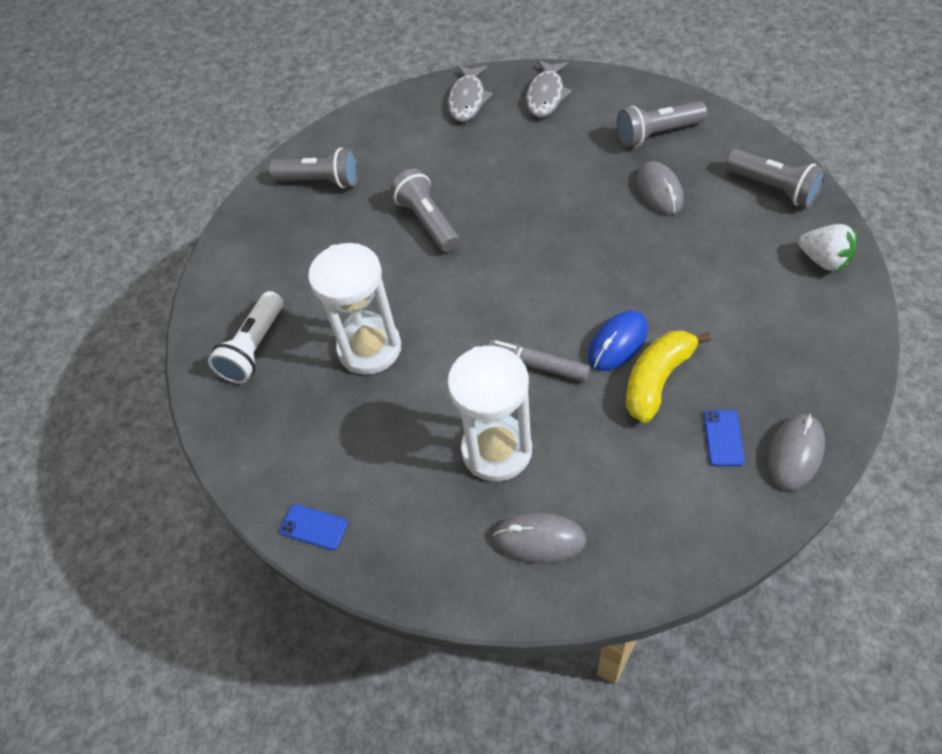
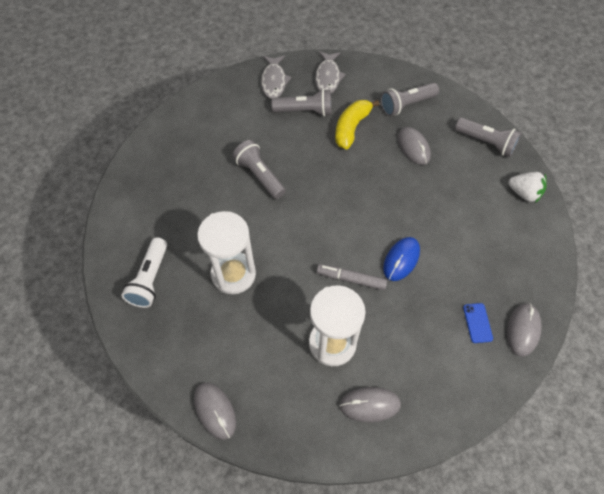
camera: 15 degrees left, 5 degrees up
(314, 527) = (215, 410): blue phone -> grey mouse
(321, 181) = (178, 147): grey flashlight -> grey flashlight (305, 111)
(657, 380) = (430, 285): yellow banana -> yellow banana (351, 128)

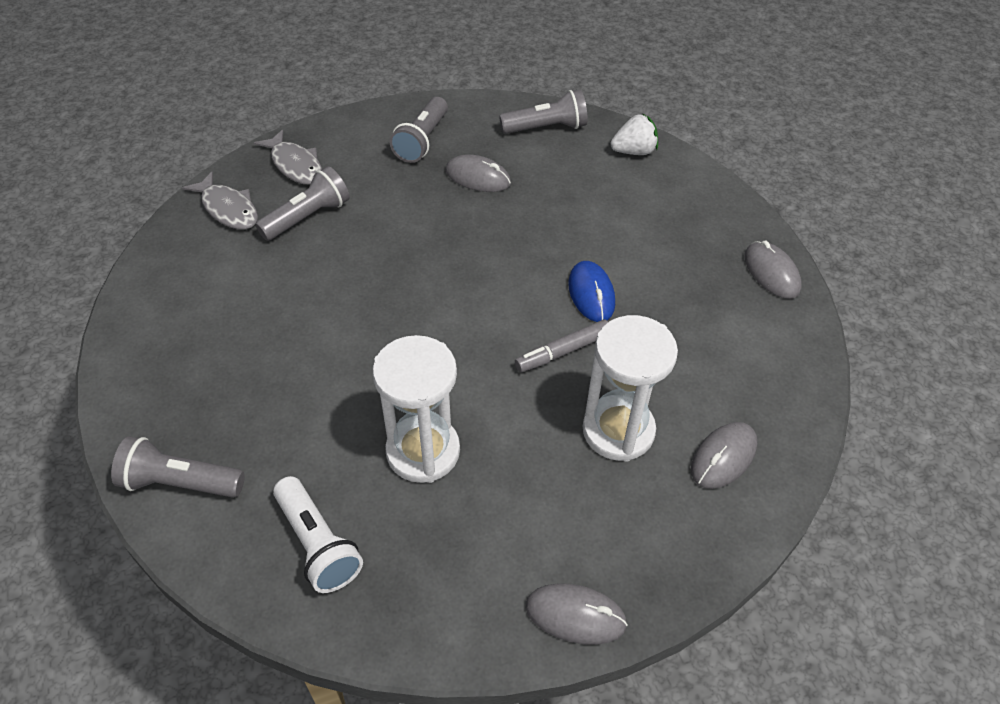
camera: 45 degrees left, 10 degrees down
(260, 175) = (330, 322): grey flashlight -> grey flashlight (180, 482)
(351, 128) = (386, 201): yellow banana -> none
(477, 323) = (728, 297): blue phone -> none

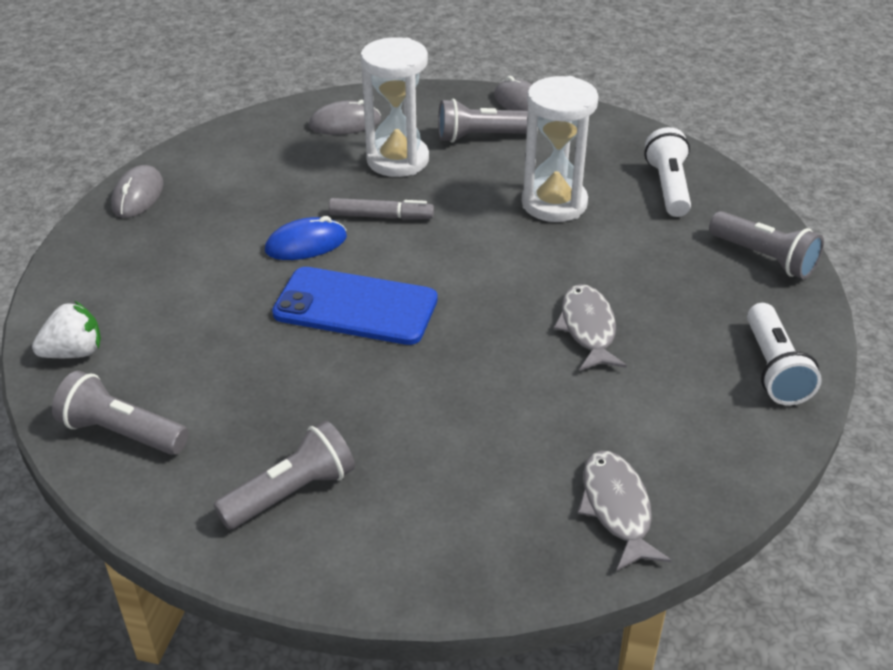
camera: 145 degrees left, 10 degrees down
(146, 355) = (774, 369): none -> white flashlight
(295, 165) = (489, 538): grey fish -> grey fish (588, 328)
(308, 217) = (520, 447): grey flashlight -> grey flashlight (481, 137)
(478, 177) = (279, 405): grey mouse -> none
(498, 260) = (355, 307): none -> blue phone
(591, 294) = (306, 244): blue mouse -> blue mouse turned 45 degrees clockwise
(634, 151) = (74, 352): white strawberry -> white strawberry turned 135 degrees clockwise

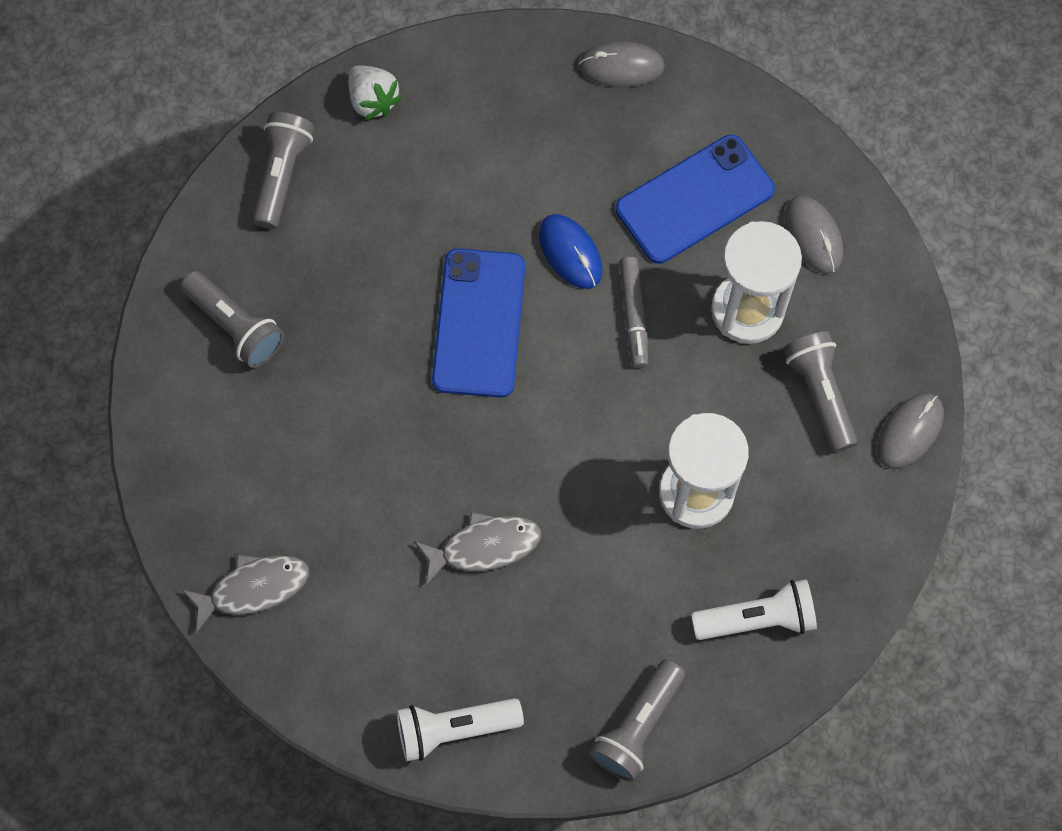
camera: 80 degrees right, 30 degrees up
(286, 173) = (695, 199): none -> blue phone

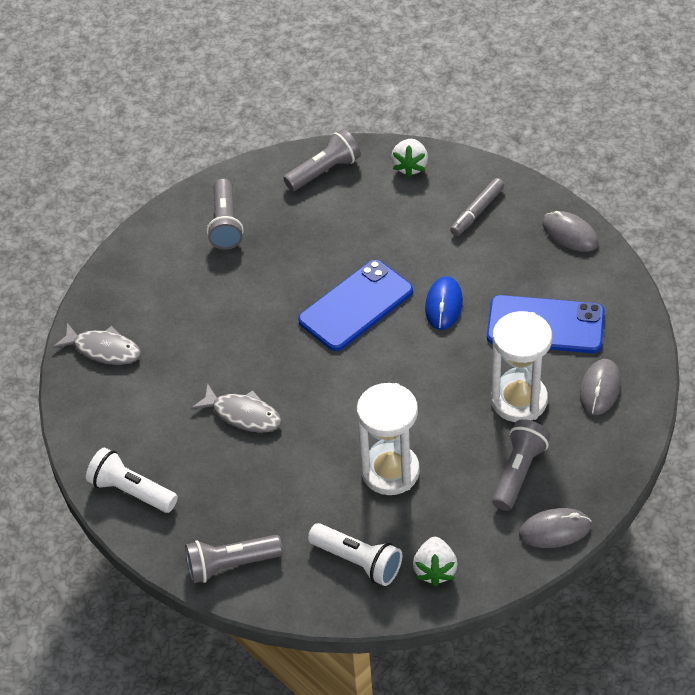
camera: 45 degrees right, 20 degrees down
(634, 315) = (448, 359): grey marker -> grey marker (477, 211)
(838, 567) = (435, 570): none -> white strawberry

